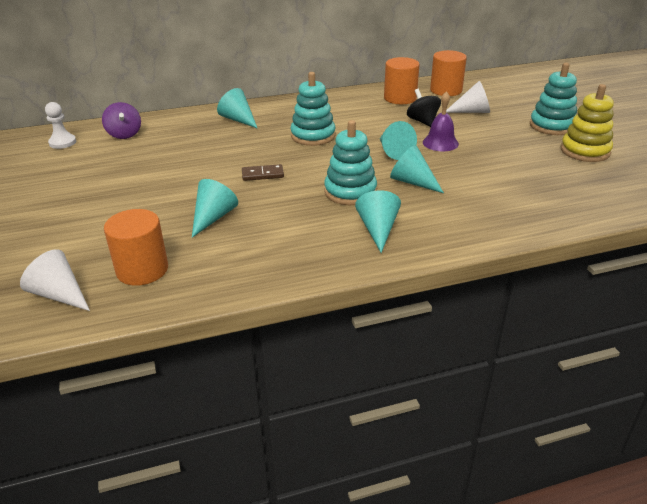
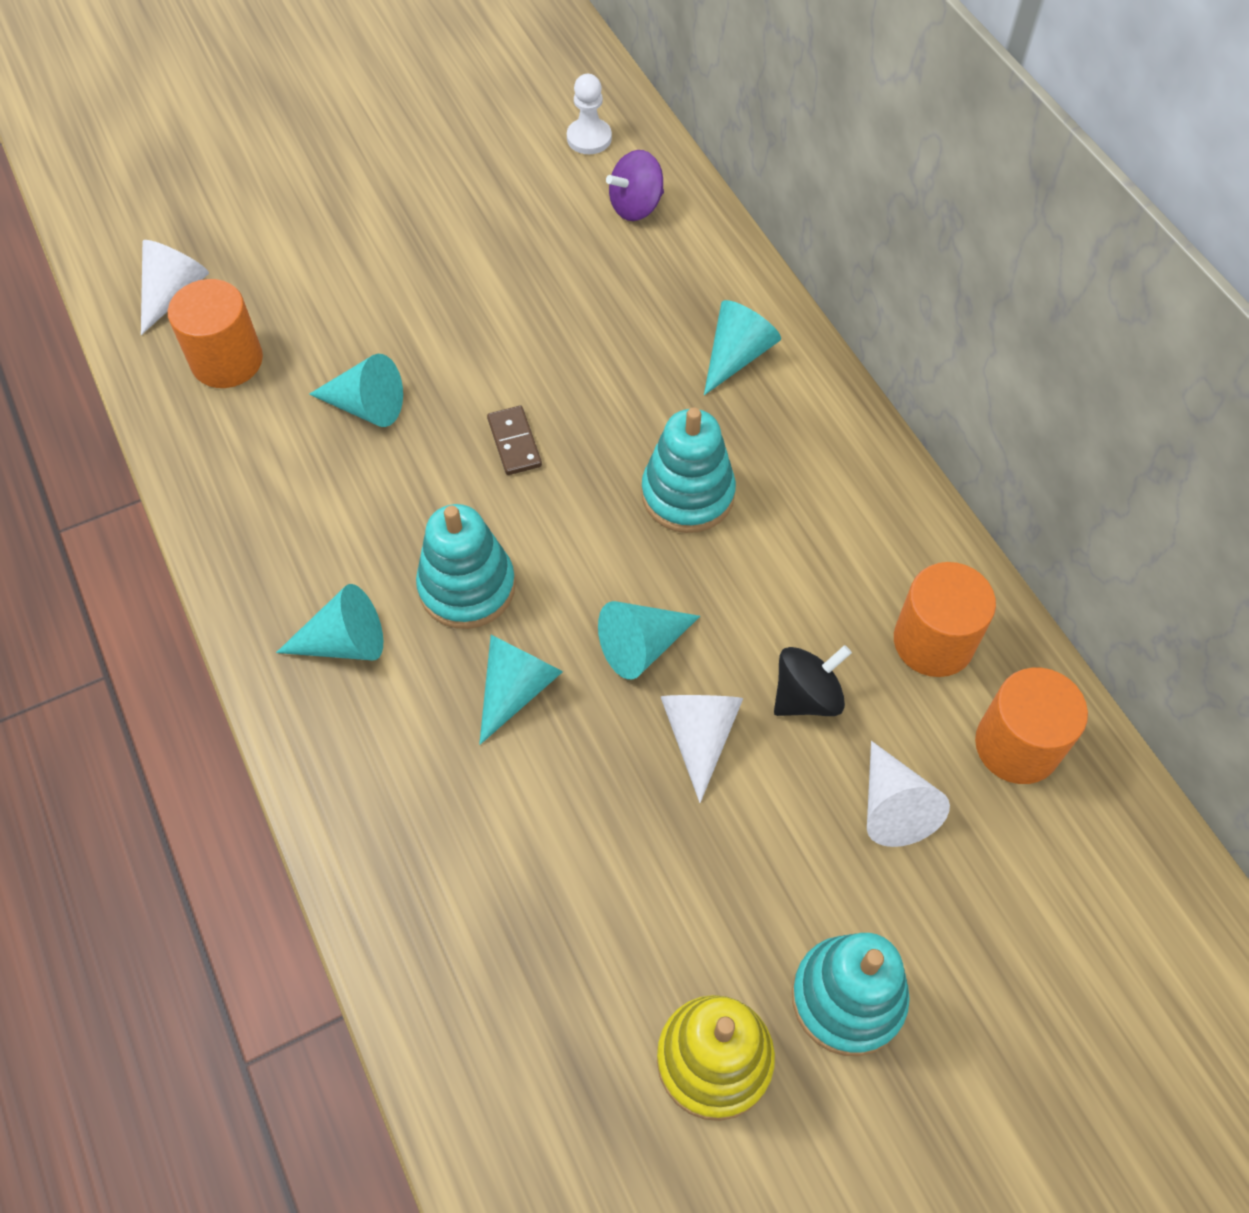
camera: 80 degrees right, 25 degrees up
(440, 143) = (699, 736): purple bell -> white cone

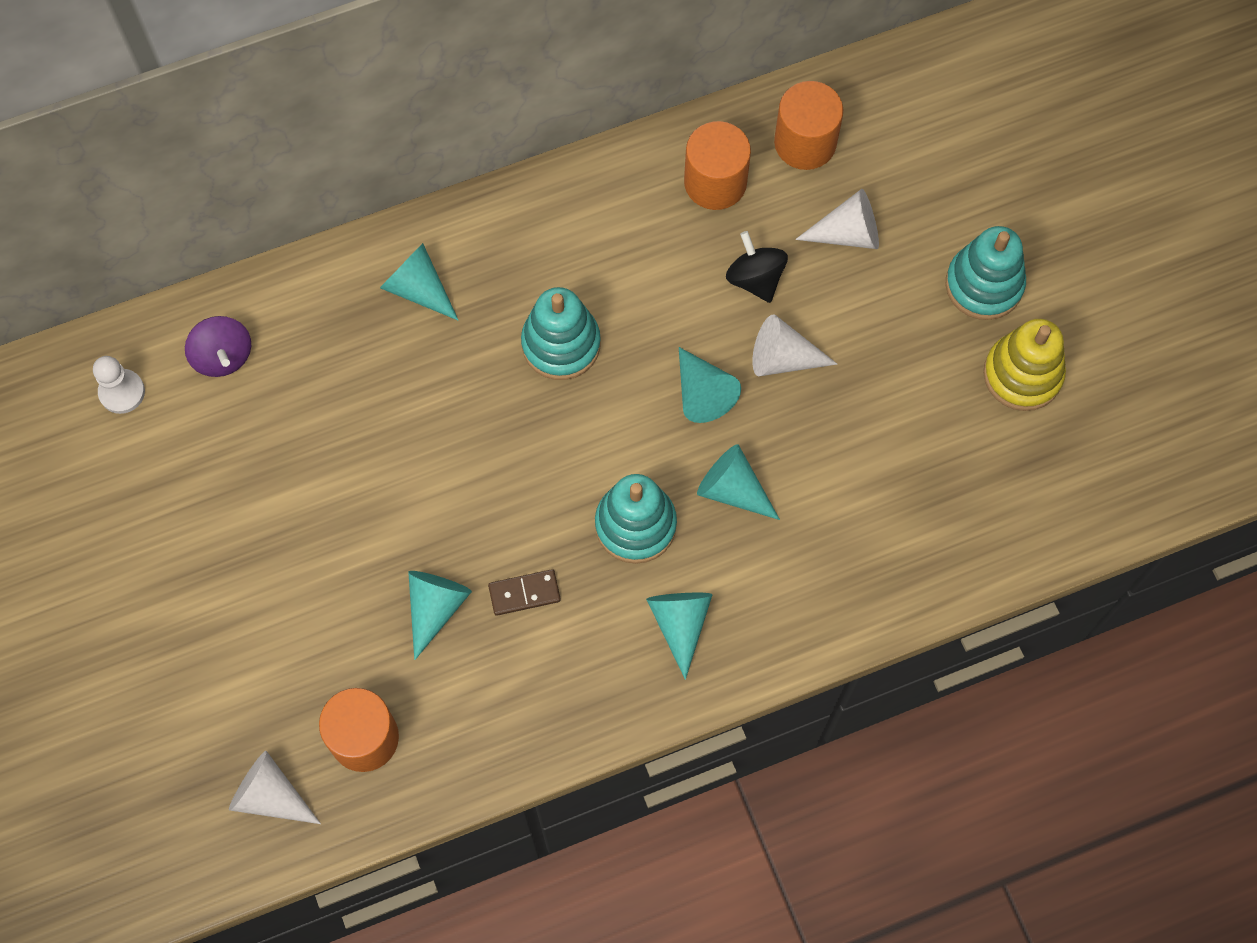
camera: 85 degrees left, 10 degrees up
(514, 442) = (491, 481): brown domino -> brown domino (524, 593)

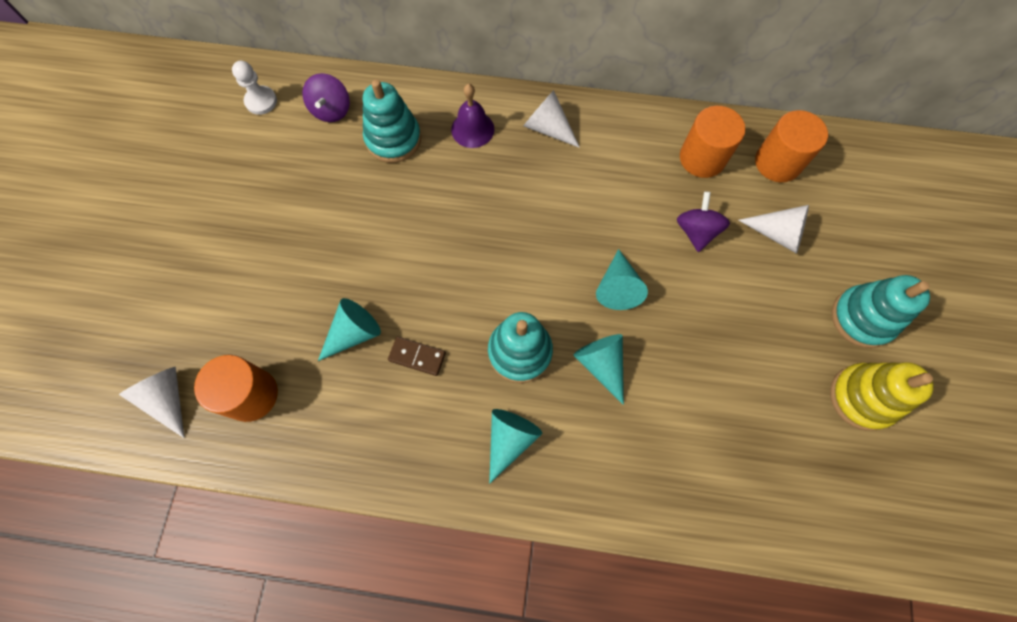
camera: 30 degrees right, 0 degrees up
(418, 288) = (472, 129): turquoise cone -> purple bell
(561, 344) = (541, 207): turquoise stacking toy -> turquoise stacking toy (393, 139)
(755, 278) = (696, 231): black spinning top -> purple spinning top
(783, 358) = (687, 293): white cone -> white cone (548, 128)

